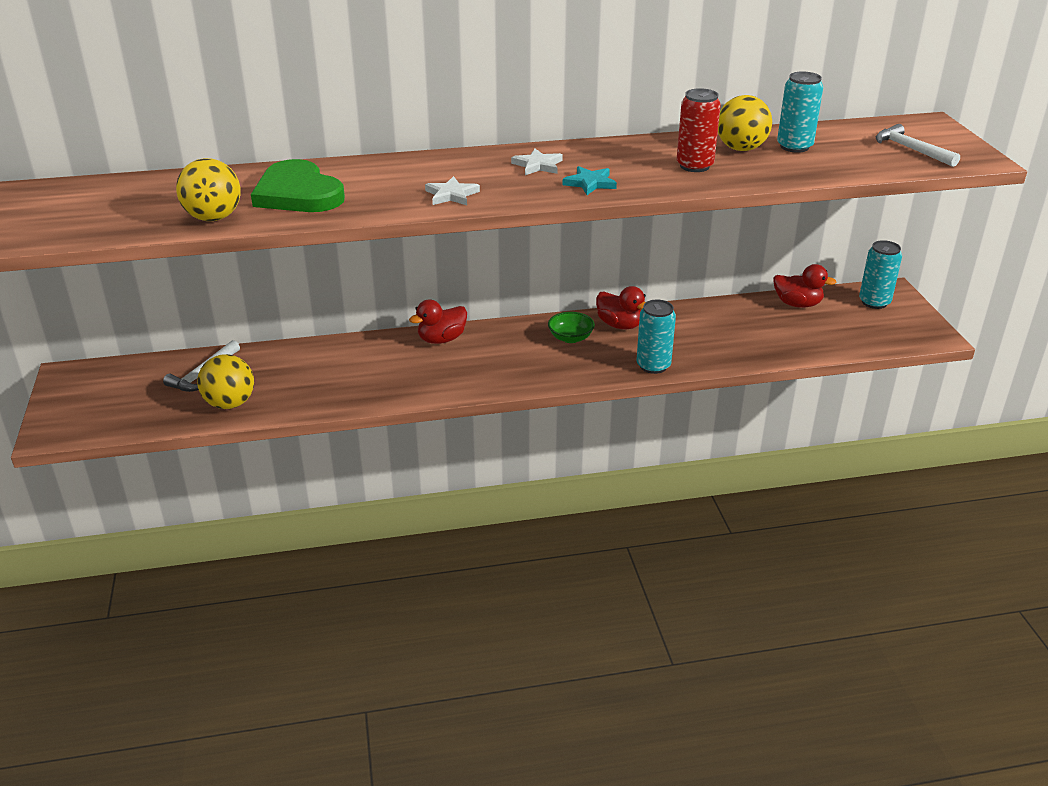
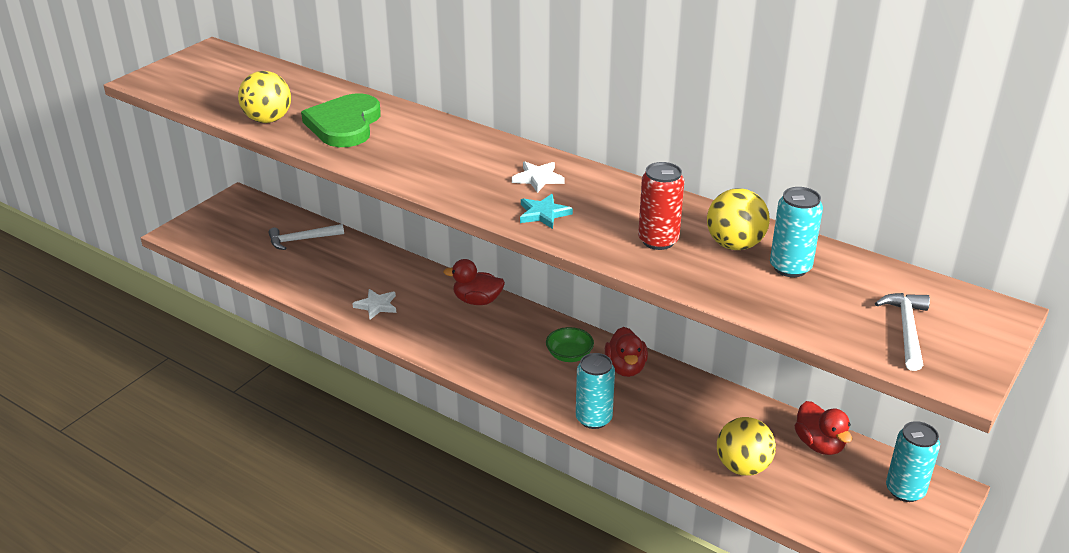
camera: 45 degrees right, 0 degrees up
(230, 403) = (285, 270): yellow ball -> yellow ball (742, 467)
(451, 195) = (431, 174): white star -> white star (376, 306)

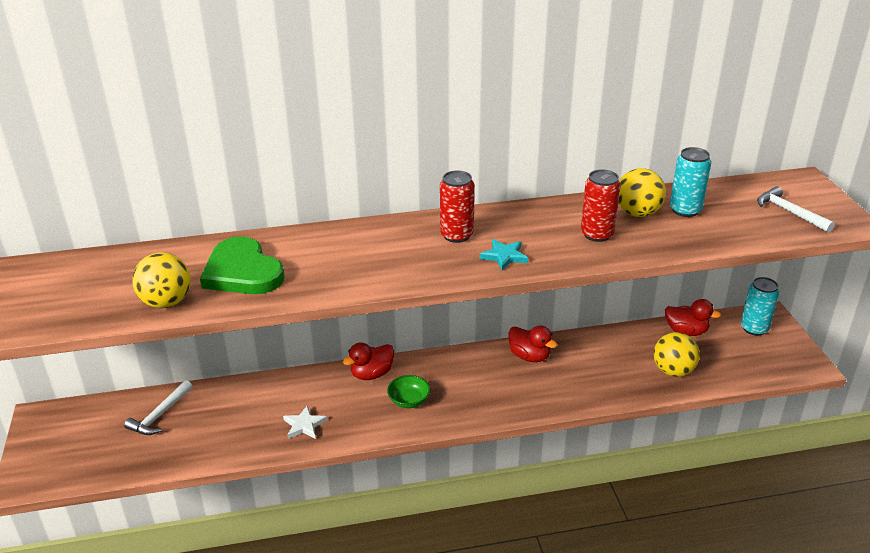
camera: 45 degrees left, 0 degrees up
(538, 178) = (456, 235): white star -> red can
(569, 355) = (486, 371): green bowl -> green bowl (409, 401)
(593, 419) = (560, 401): turquoise can -> none

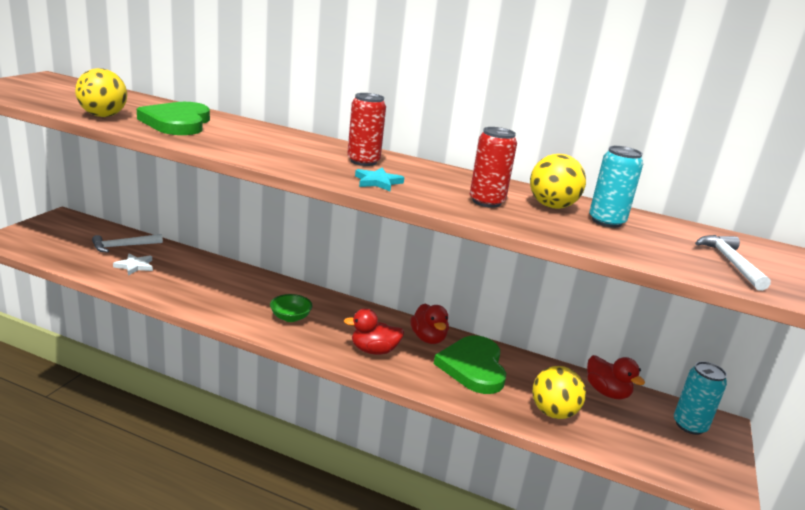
camera: 30 degrees right, 10 degrees down
(304, 425) = (197, 294): white star -> white star (135, 266)
(371, 374) = (288, 290): red duck -> red duck (374, 350)
(587, 364) = (473, 367): none -> green heart

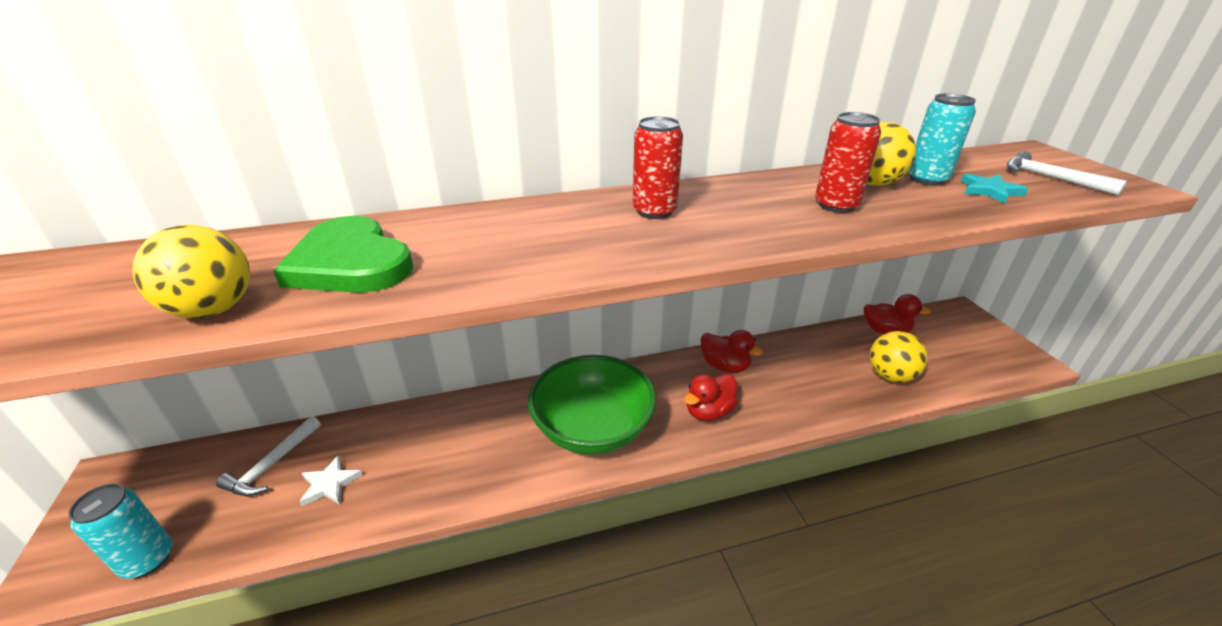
camera: 35 degrees left, 10 degrees up
(290, 317) = (593, 428): green bowl -> green bowl, size x2.33
(378, 182) = (726, 232): turquoise star -> turquoise star (989, 191)
(473, 367) = (791, 372): green heart -> none
(689, 425) = (954, 325): turquoise can -> turquoise can (147, 559)

